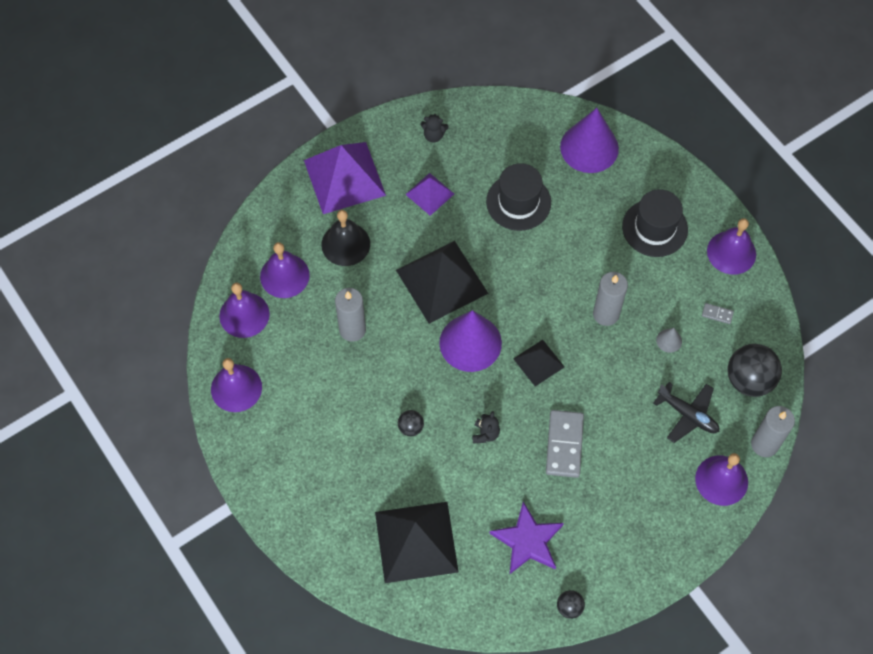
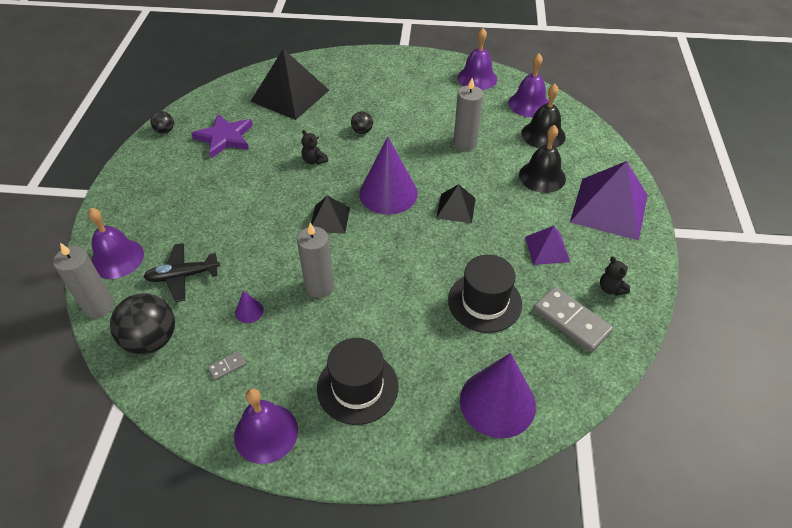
camera: 130 degrees right, 15 degrees down
(284, 275) = (543, 135): purple bell -> black bell
(433, 135) = (611, 289): black teddy bear -> black teddy bear turned 75 degrees counterclockwise
(441, 281) = (456, 208): black pyramid -> black pyramid, size x0.53
(564, 445) = (256, 193): grey domino -> grey domino (571, 321)
(669, 340) = (249, 311): grey cone -> purple cone

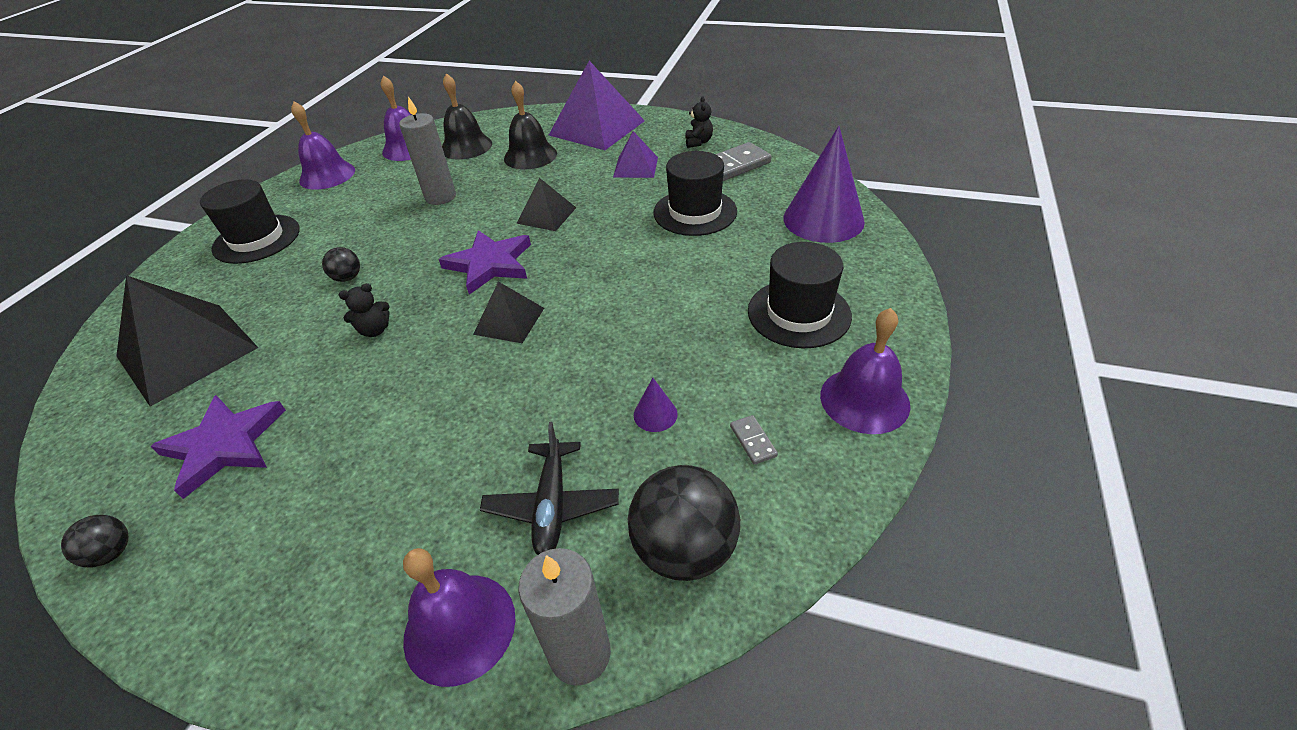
camera: 75 degrees left, 5 degrees down
(319, 286) = (631, 337): grey candle -> none
(388, 193) = (490, 264): purple cone -> purple star
(394, 77) = (257, 239): none -> black hat
(611, 289) = (698, 142): black teddy bear -> black teddy bear turned 75 degrees counterclockwise

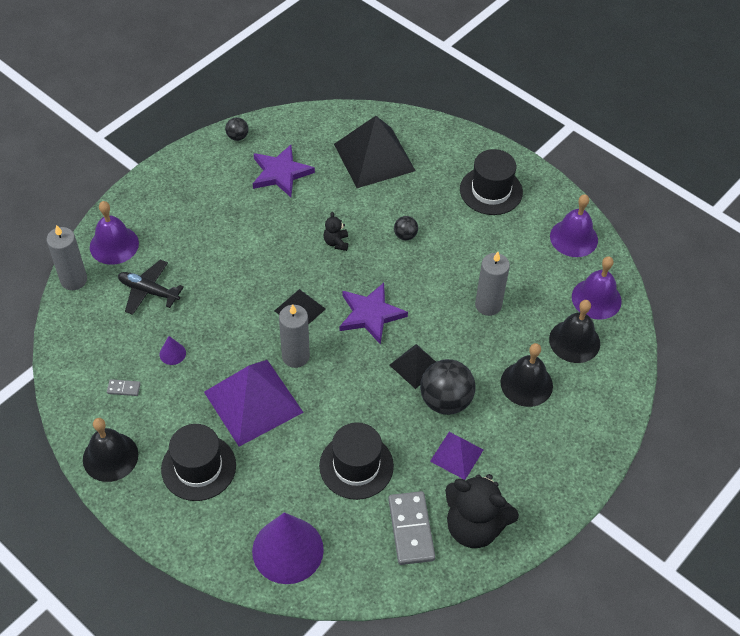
camera: 110 degrees right, 10 degrees up
(585, 298) = (295, 356): none -> grey candle
(596, 127) = (556, 454): purple pyramid -> purple pyramid (253, 402)
(684, 549) = (89, 332): black ball -> black ball (445, 400)
(698, 142) = (474, 526): black teddy bear -> black teddy bear, size x2.25
(864, 400) = (110, 457): purple bell -> black bell

